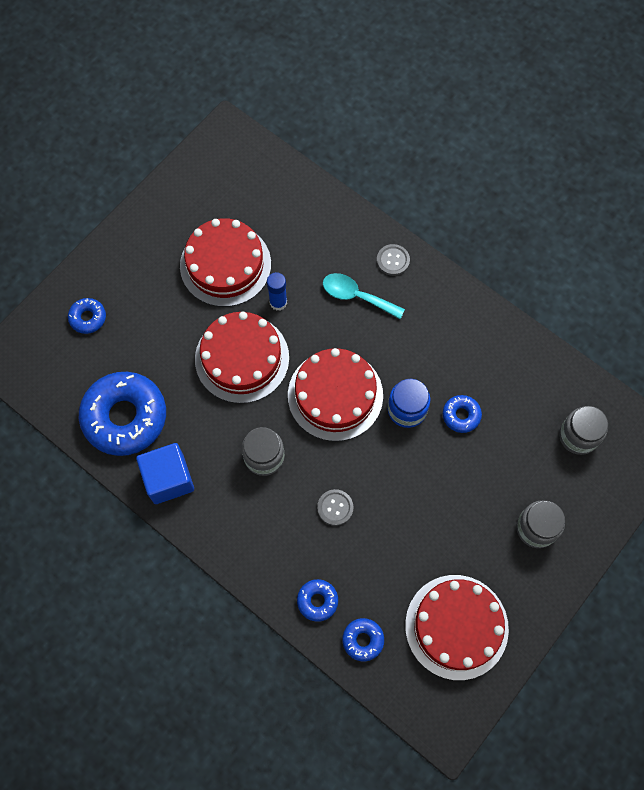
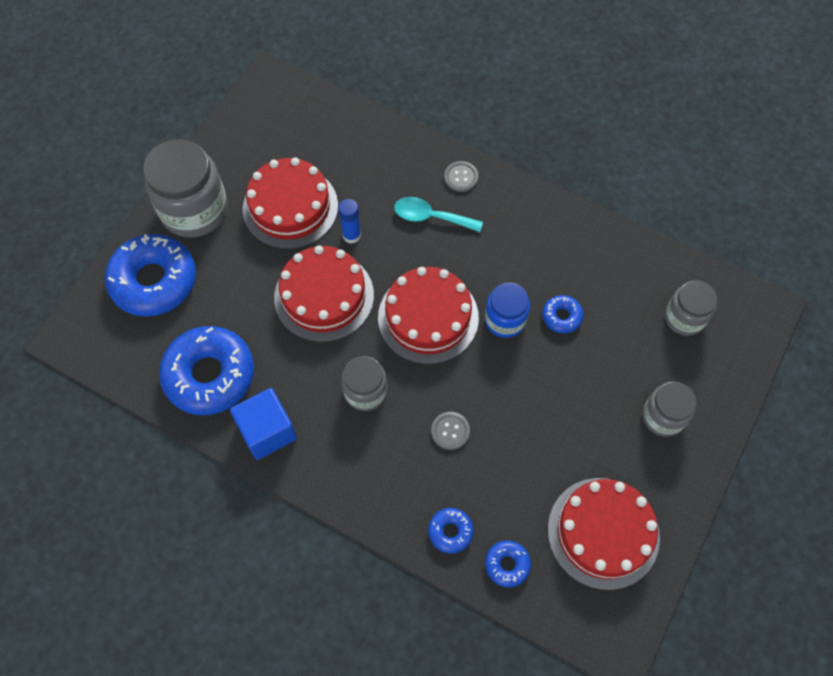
camera: 10 degrees left, 5 degrees down
(88, 318) = (154, 281): blue donut -> blue donut, size x2.21
(135, 253) = (194, 210): none -> grey jar

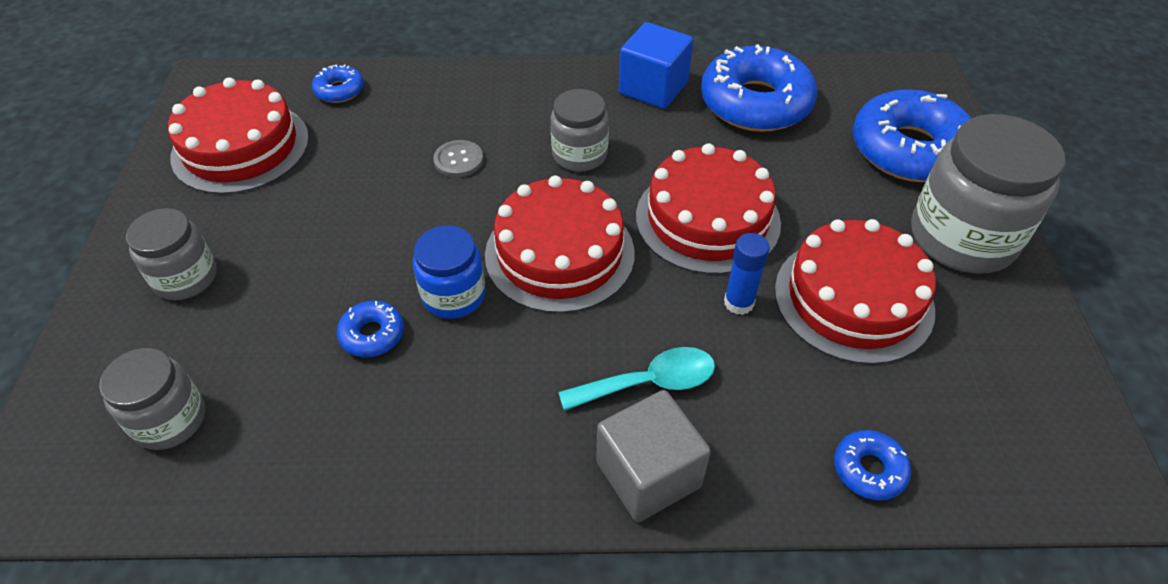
camera: 150 degrees right, 15 degrees down
(450, 531) = (411, 91): blue donut -> blue donut (869, 470)
(461, 177) = (648, 474): grey button -> grey cube

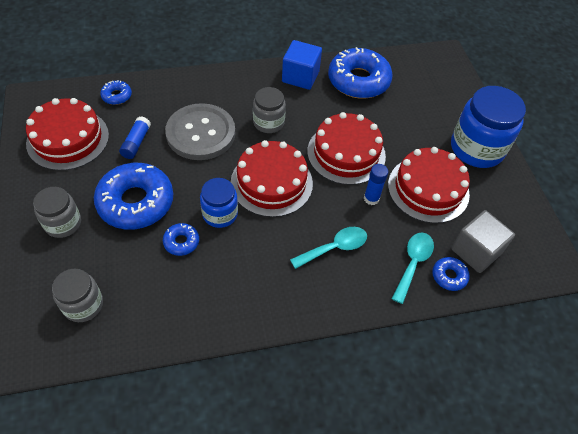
camera: 15 degrees left, 5 degrees up
(347, 163) = (136, 142): none -> blue glue stick
(458, 160) = (201, 133): grey button -> grey button, size x2.43
(648, 474) = (344, 295): grey cube -> grey cube (476, 251)
(798, 433) = (413, 263): none -> turquoise spoon
(909, 150) = (443, 101): blue donut -> blue donut (136, 202)
(962, 237) = (476, 148): grey jar -> blue jar

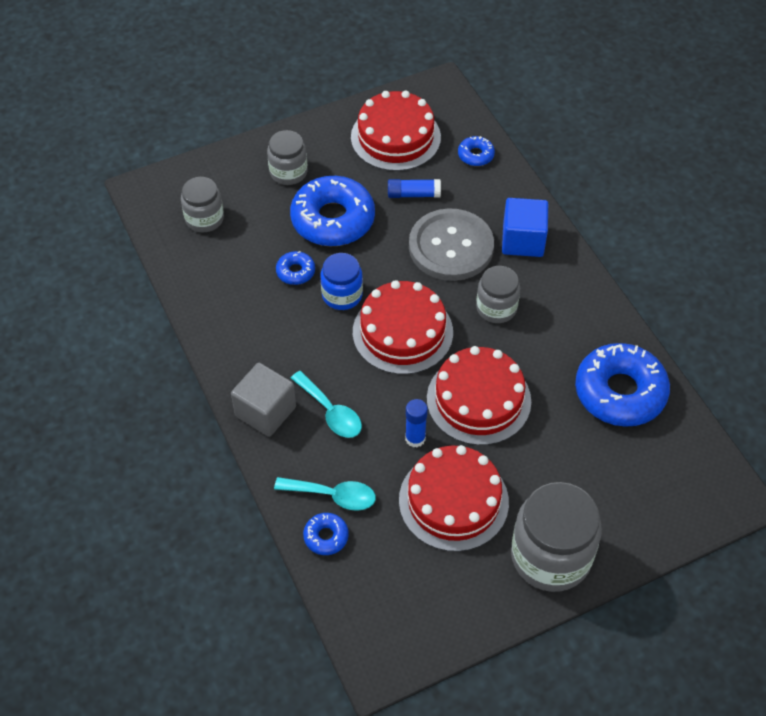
camera: 80 degrees right, 0 degrees up
(300, 77) = (595, 324): blue cube -> blue cube (523, 240)
(476, 148) = (551, 556): blue jar -> grey jar
(476, 251) = (372, 565): grey cube -> grey cube (265, 411)

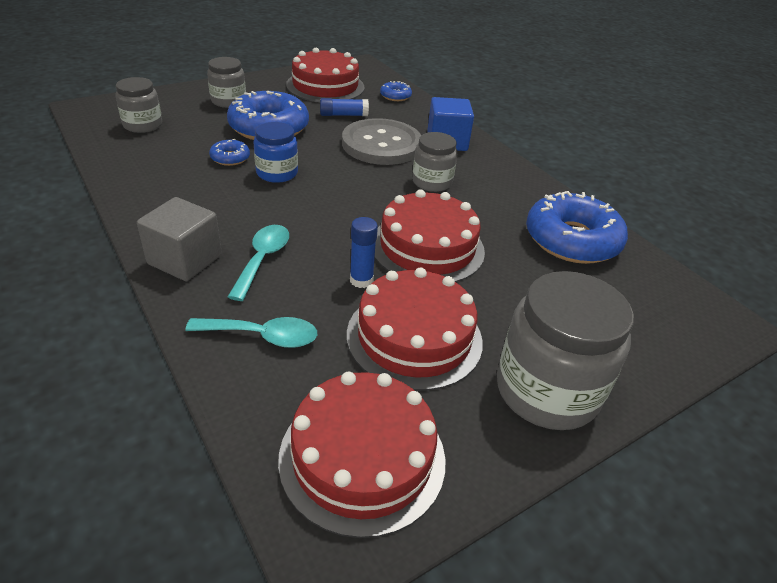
camera: 10 degrees left, 15 degrees down
(326, 537) = (252, 381): blue donut -> none
(331, 412) = (262, 259): turquoise spoon -> turquoise spoon turned 120 degrees counterclockwise
(402, 332) = (340, 198): red cake -> red cake (362, 457)

